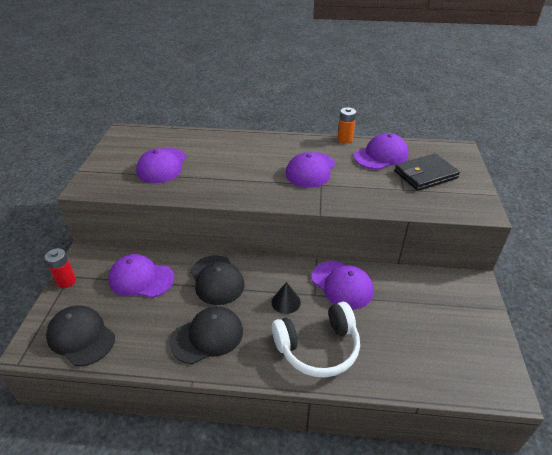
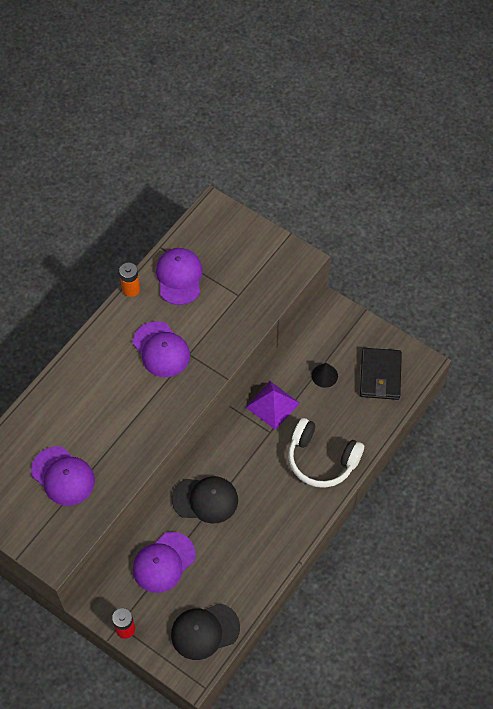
camera: 60 degrees left, 20 degrees up
(207, 336) = (263, 533): black cap -> none
(286, 302) = (264, 458): black cone -> black cone (324, 375)
(318, 348) = (321, 459): white headphones -> white headphones turned 105 degrees clockwise
(342, 285) = (272, 405): purple cap -> purple pyramid
(425, 175) = (231, 264): black wallet -> black wallet (380, 375)

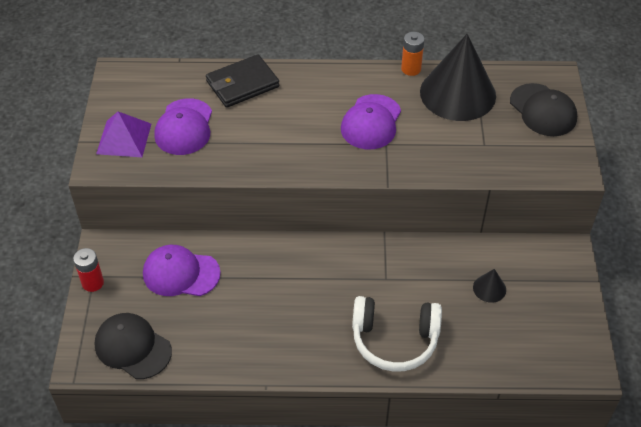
camera: 55 degrees right, 10 degrees down
(179, 277) = (457, 93): purple cap -> black cone
(205, 500) = (270, 268): black cap -> black cap (543, 110)
(272, 405) = (416, 264): purple pyramid -> purple pyramid (124, 138)
(321, 459) = (394, 340): white headphones -> white headphones turned 75 degrees counterclockwise
(380, 375) = (537, 337): black wallet -> black wallet (242, 84)

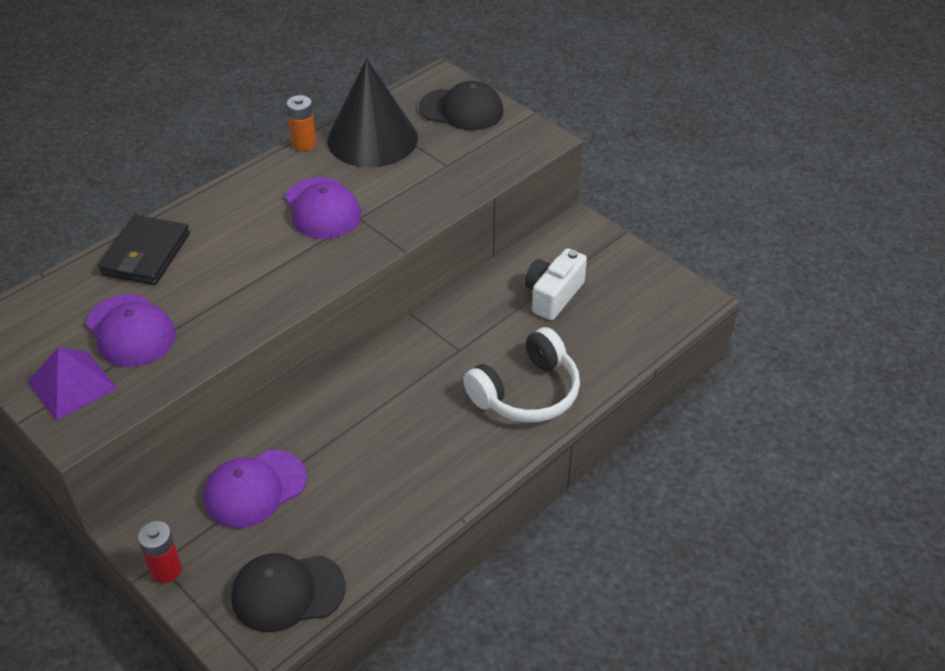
camera: 45 degrees left, 5 degrees down
(489, 288) = (553, 295): black cone -> white camera

